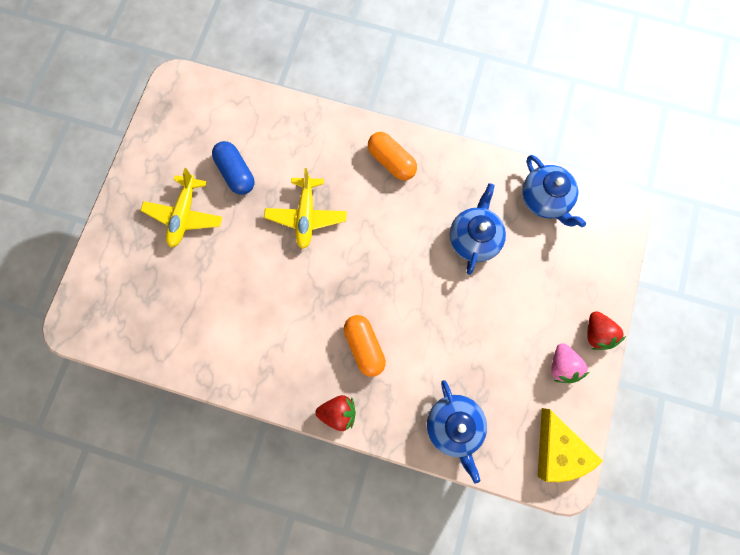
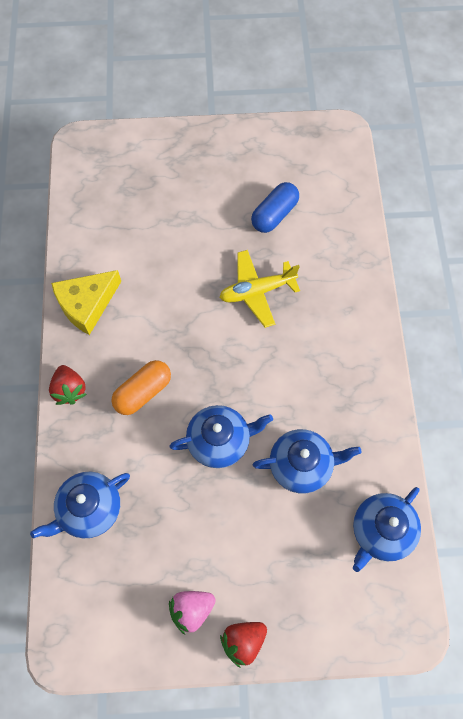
camera: 70 degrees right, 10 degrees down
(184, 215) = (214, 188): yellow plane -> none
(391, 161) = (351, 351): orange capsule -> none
(431, 295) = (220, 441): none -> blue teapot
(558, 449) = (96, 633): yellow cheese -> yellow cheese (86, 304)

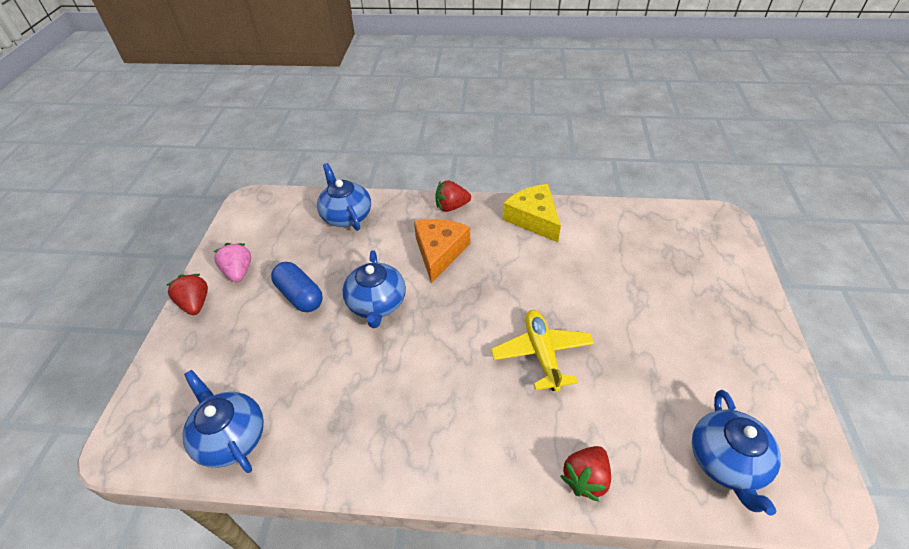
camera: 100 degrees right, 20 degrees down
(143, 392) = (439, 252): orange capsule -> orange cheese
(274, 214) = (653, 385): blue capsule -> blue capsule (300, 295)
(302, 465) = (330, 370): blue teapot -> blue teapot (726, 461)
(357, 261) = (585, 478): none -> red strawberry

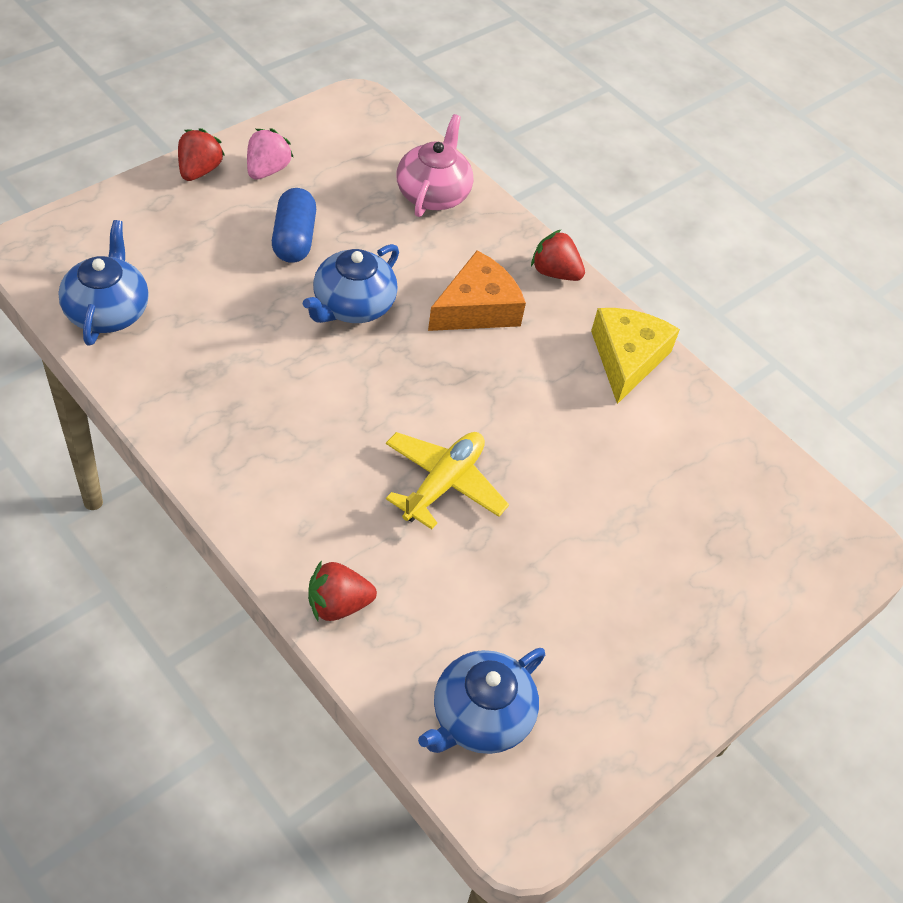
camera: 35 degrees right, 5 degrees up
(346, 215) = (433, 193): blue teapot -> pink teapot

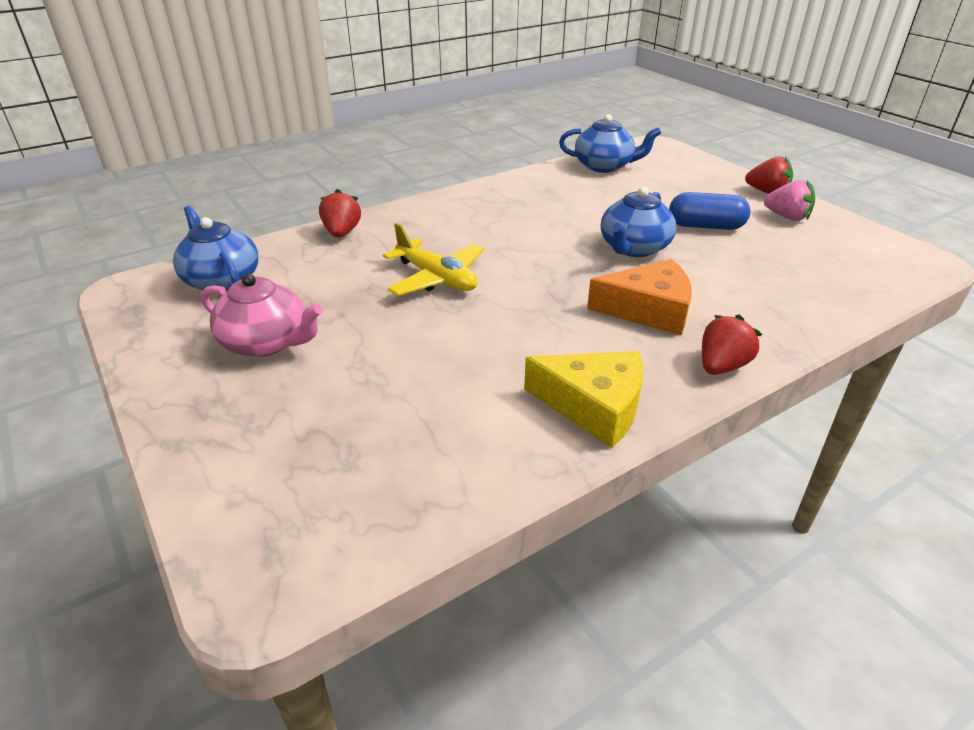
camera: 105 degrees right, 15 degrees down
(352, 305) = (634, 248): blue teapot -> blue teapot turned 105 degrees counterclockwise
(433, 193) = (810, 296): pink teapot -> pink teapot (266, 342)
(477, 308) = (648, 310): orange cheese -> orange cheese turned 60 degrees counterclockwise

